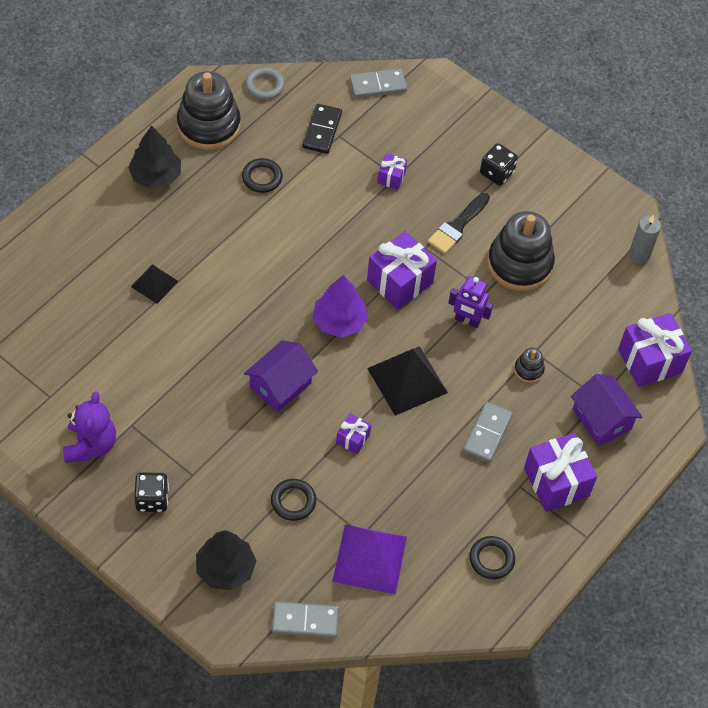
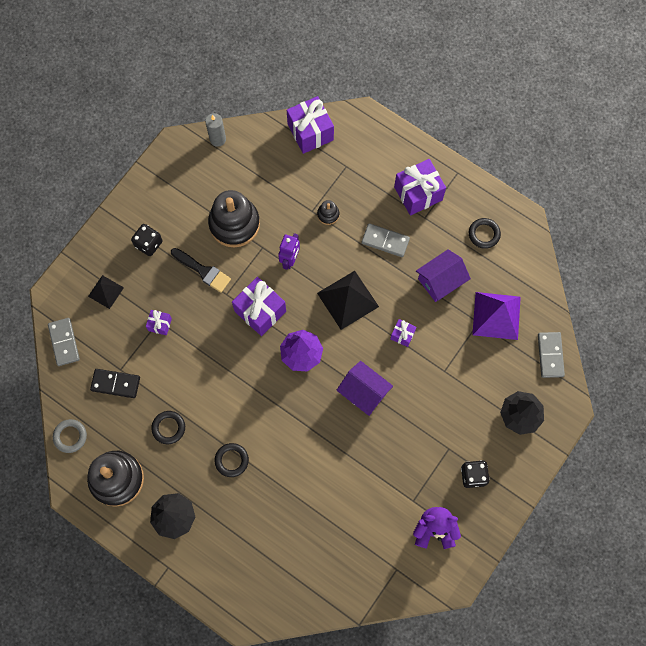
camera: 90 degrees left, 15 degrees up
(154, 283) = (282, 502): black pyramid -> black pyramid (105, 291)
(293, 501) = (459, 373): black ring -> black ring (231, 460)
(601, 419) = (363, 164): purple house -> purple house (440, 280)

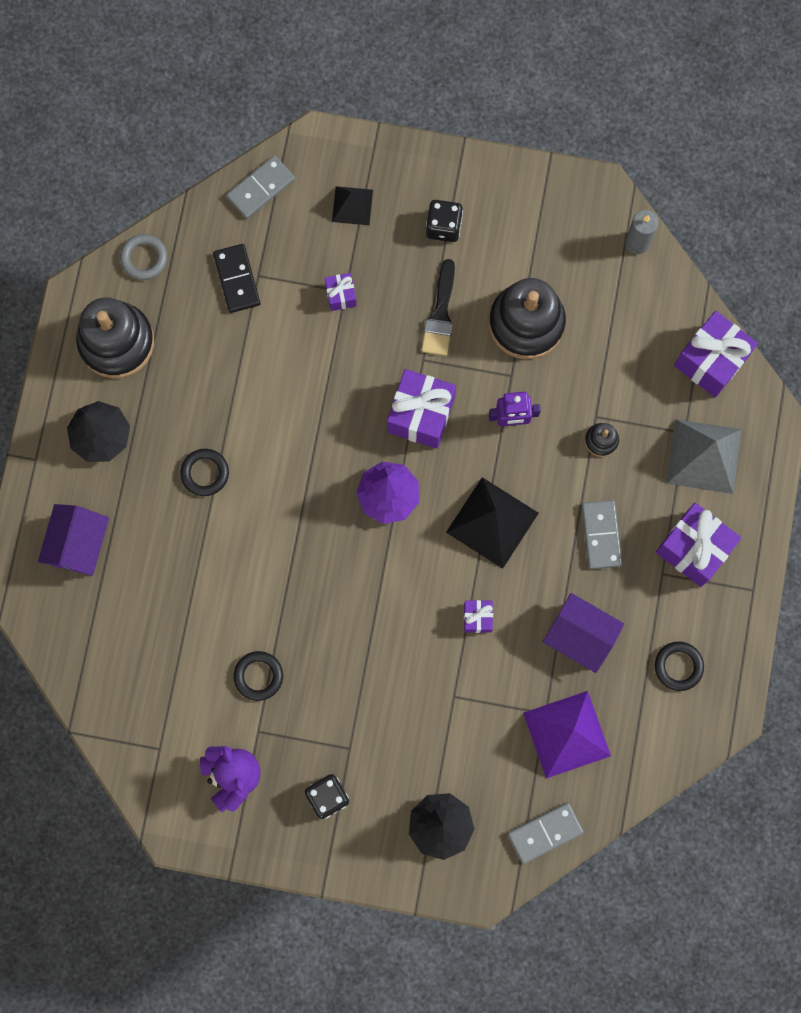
camera: 65 degrees right, 5 degrees up
(168, 428) = (210, 373): black ring -> black ring (258, 676)
(363, 392) = (374, 601): purple house -> purple house (78, 544)
(365, 162) = (704, 456): none -> grey pyramid

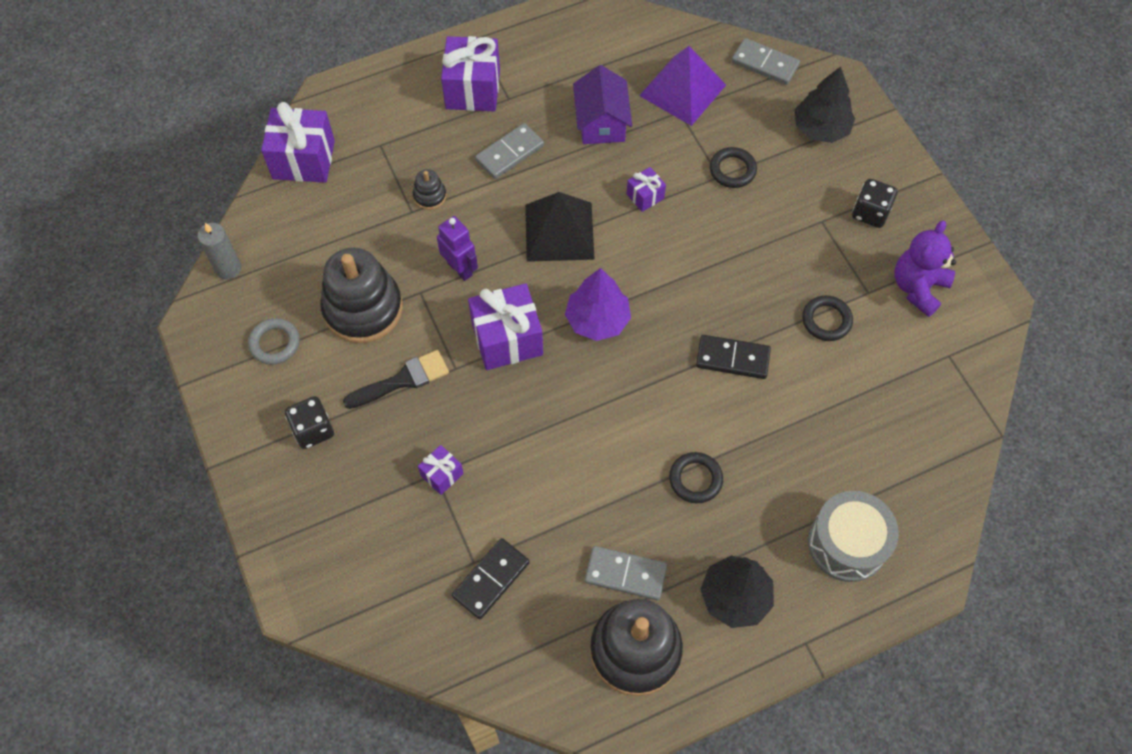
camera: 125 degrees left, 15 degrees down
(78, 544) = (847, 543): purple house -> grey drum
(144, 258) = (531, 686): grey ring -> grey ring (275, 343)
(261, 188) = (380, 622): grey domino -> grey domino (625, 574)
(280, 575) = (732, 358): none -> black domino
(352, 205) = (343, 523): black pyramid -> none
(678, 666) = (572, 51): black ring -> black ring (732, 170)
(704, 456) = (390, 122): grey pyramid -> none

